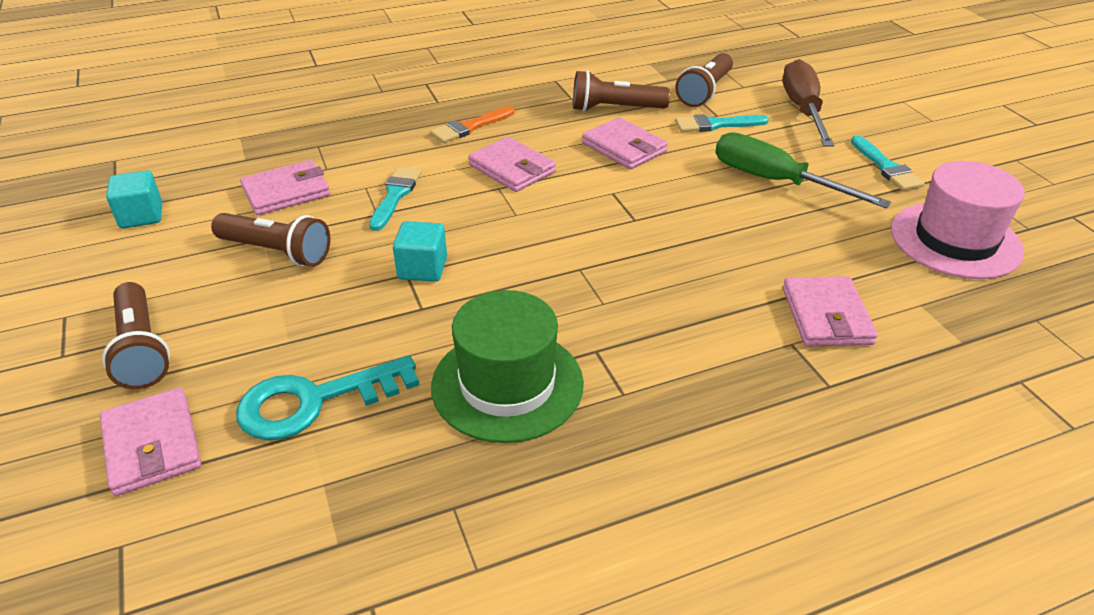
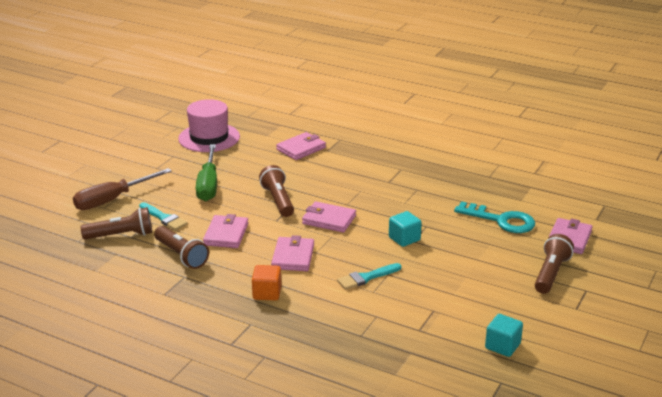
camera: 130 degrees left, 10 degrees down
(276, 252) = (455, 283): brown flashlight -> brown flashlight (278, 200)
(286, 192) = (414, 313): pink wallet -> pink wallet (329, 220)
(470, 127) = (267, 293): orange brush -> orange cube
(507, 384) = (432, 190): green hat -> none
(886, 167) = (158, 164): turquoise brush -> none

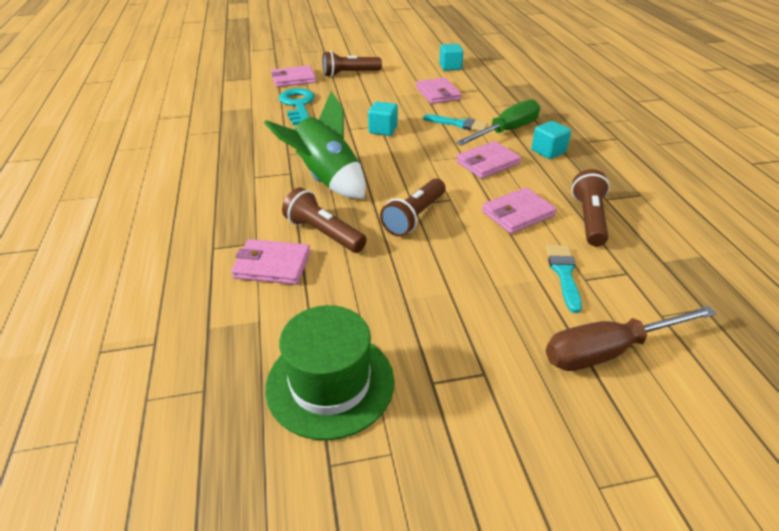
camera: 130 degrees left, 10 degrees up
(113, 200) = (608, 351): brown screwdriver -> brown screwdriver turned 150 degrees clockwise
(121, 235) = (639, 281): brown flashlight -> brown flashlight (324, 233)
(208, 185) = (455, 287): green screwdriver -> green screwdriver (506, 131)
(209, 138) = (330, 383): pink hat -> green hat
(267, 293) = (548, 151): orange cube -> turquoise cube
(329, 220) = (406, 173): pink wallet -> pink wallet (438, 94)
(362, 190) = (326, 180): none -> green rocket

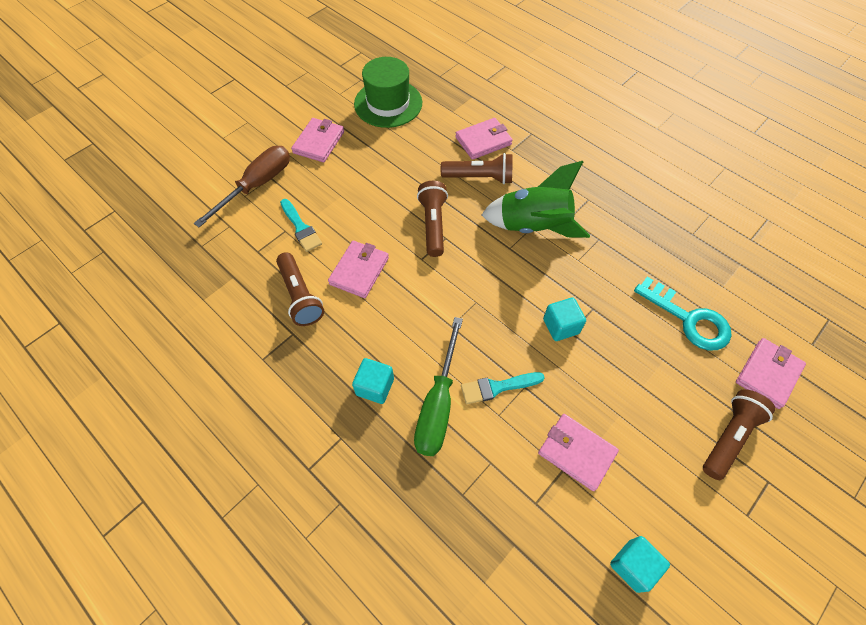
camera: 145 degrees right, 20 degrees up
(487, 163) = (422, 328): pink wallet -> pink wallet (319, 142)

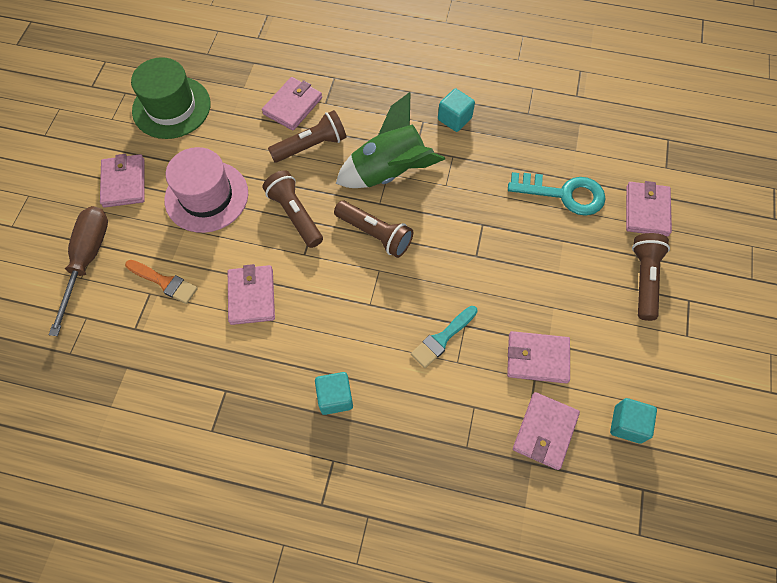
camera: 30 degrees left, 5 degrees up
(300, 227) = (164, 282): turquoise brush -> orange brush
(300, 296) = (209, 351): brown flashlight -> brown flashlight (375, 234)
(373, 179) = (206, 196): none -> pink hat
(438, 404) = (401, 382): green screwdriver -> none
(545, 523) = (545, 431): none -> pink wallet
(561, 326) = (465, 254): turquoise cube -> turquoise cube (454, 119)

